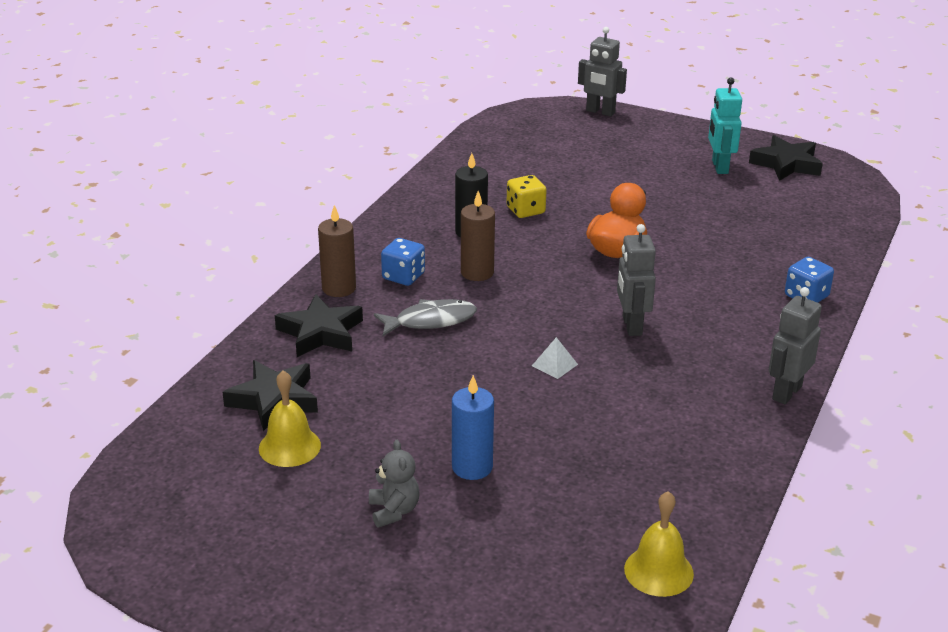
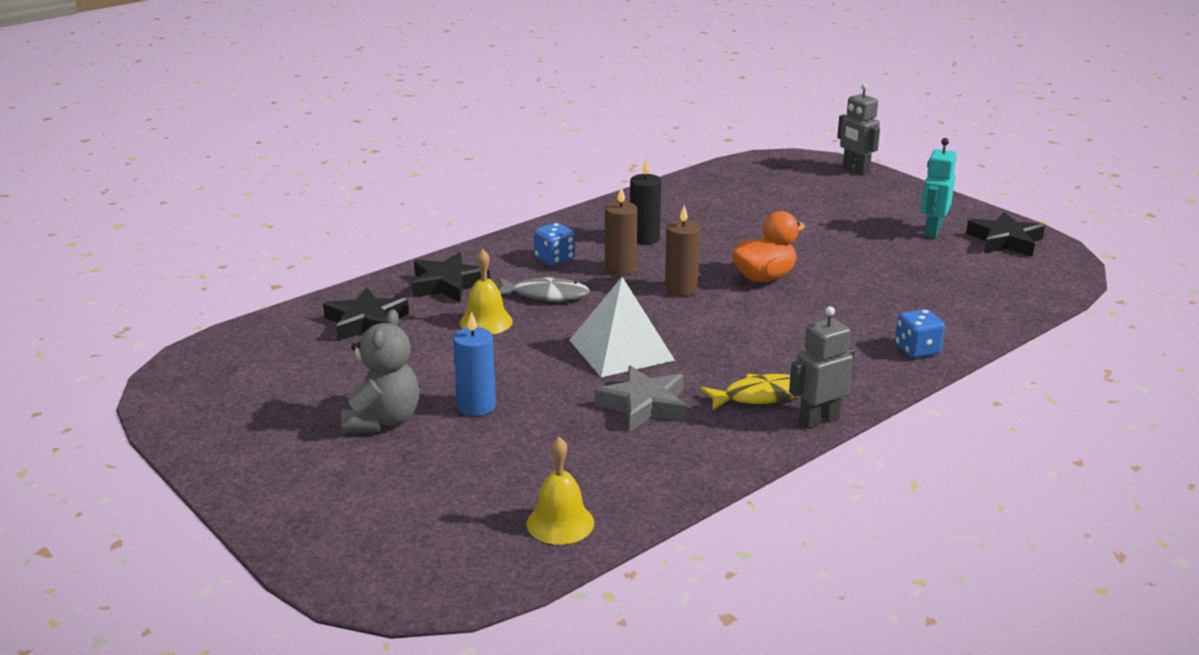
camera: 25 degrees right, 5 degrees down
(289, 446) = (346, 356): yellow bell -> yellow bell (486, 322)
(339, 288) = (493, 256): brown candle -> brown candle (681, 289)
(394, 511) = (383, 420): grey teddy bear -> grey teddy bear, size x1.62
(525, 210) = (709, 231): yellow dice -> none
(554, 365) = (621, 350): white pyramid -> white pyramid, size x2.49
(626, 420) = (644, 405): none -> grey star
(631, 326) = (720, 336): grey robot -> none
(718, 381) = (760, 396): none -> yellow fish

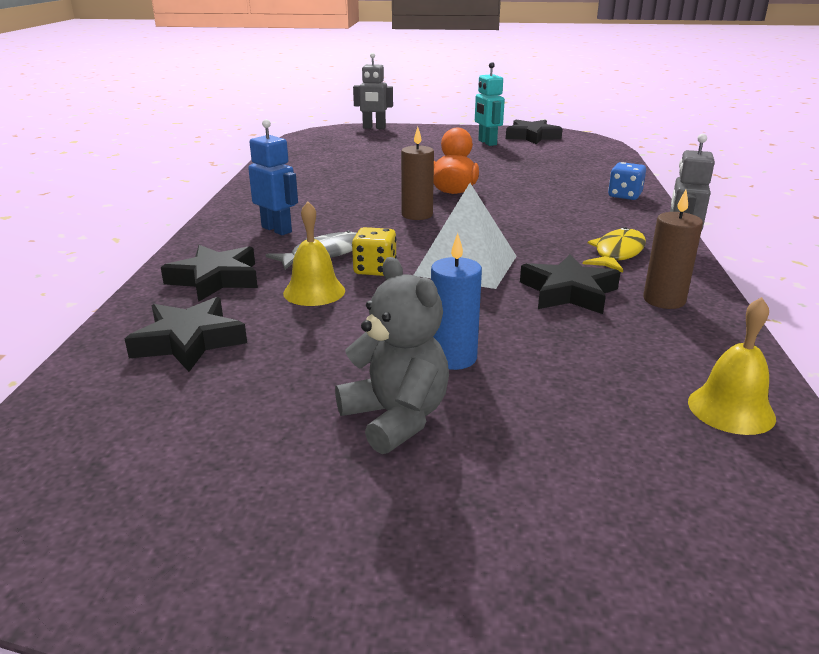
camera: 45 degrees left, 0 degrees up
(554, 259) = (277, 229): blue dice -> blue robot
(554, 323) = (375, 269): none -> yellow dice
(620, 268) = (344, 218): brown candle -> brown candle (664, 300)
(644, 238) = (320, 196): black candle -> none
(644, 405) = (568, 292): grey star -> black star

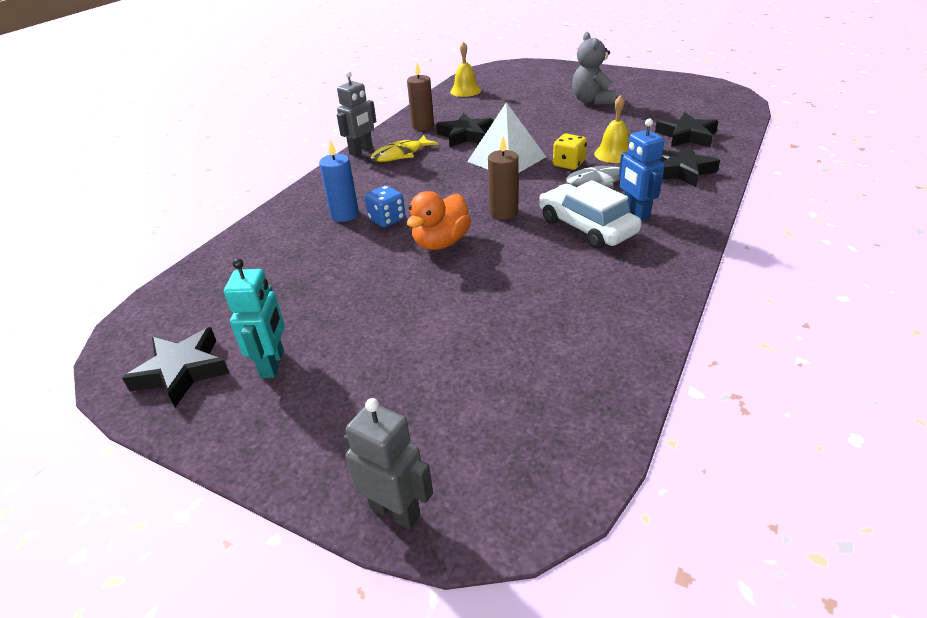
camera: 155 degrees left, 10 degrees up
(325, 214) = (587, 227): none -> white car
(453, 358) = (555, 115): blue candle -> blue candle (345, 215)
(624, 195) = (299, 208): blue dice -> blue dice (387, 219)

